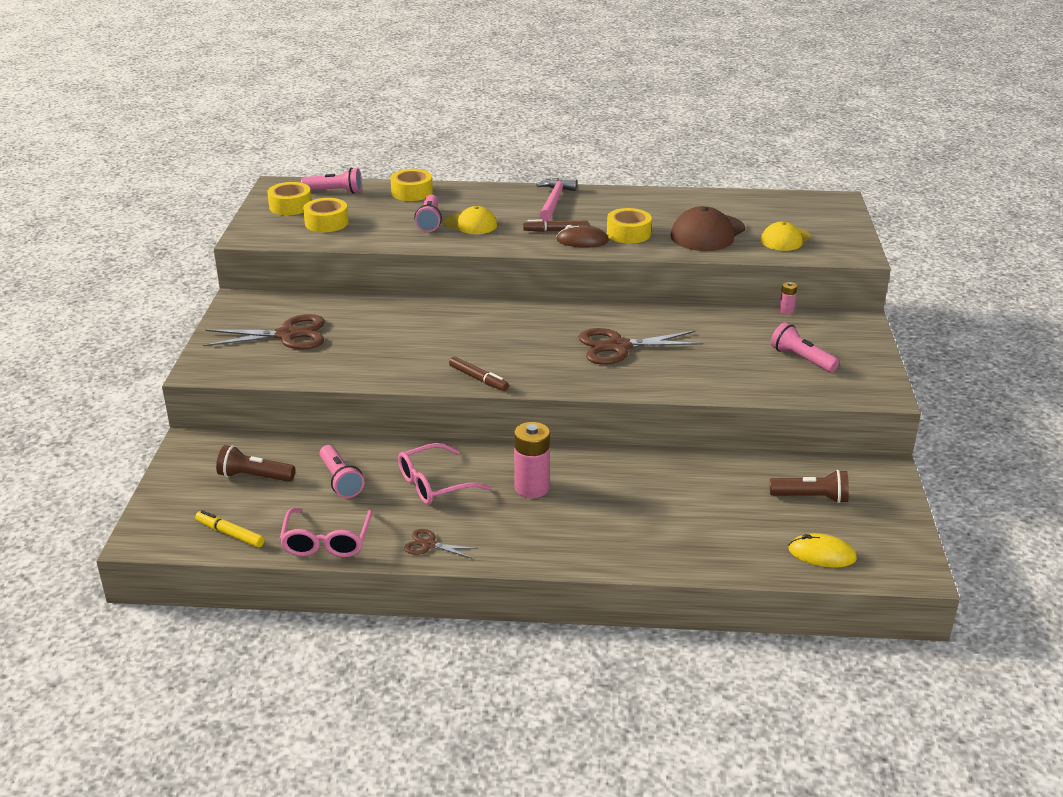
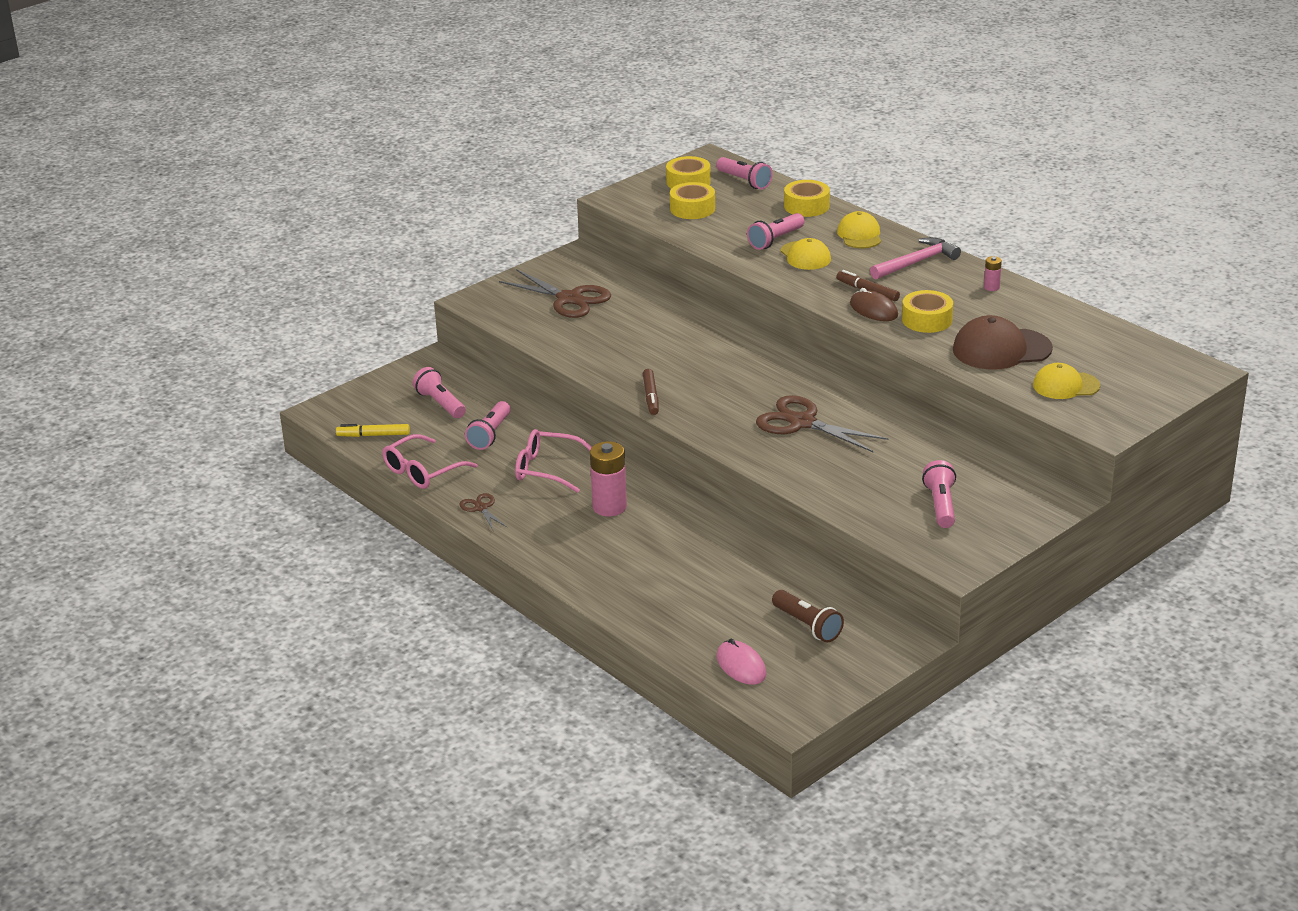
camera: 45 degrees right, 0 degrees up
(230, 534) = (373, 435): yellow marker -> yellow marker turned 75 degrees counterclockwise
(254, 476) = (440, 404): brown flashlight -> pink flashlight
(484, 198) = (859, 235): none -> yellow cap
(786, 311) = (1009, 460): pink battery -> pink battery (991, 287)
(822, 554) = (741, 666): yellow mouse -> pink mouse

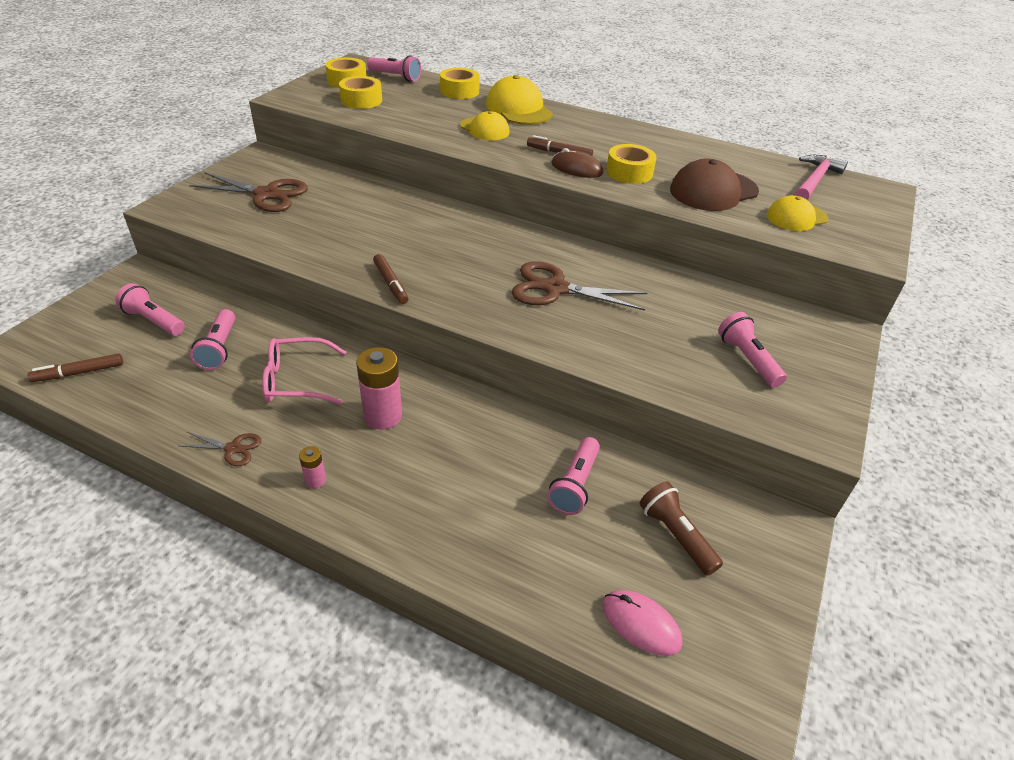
camera: 25 degrees left, 10 degrees up
(373, 435) = (79, 373): yellow marker -> brown marker
(422, 471) = (148, 410): pink glasses -> none
(481, 508) = (233, 448): brown scissors -> brown scissors turned 150 degrees clockwise
(775, 240) = (450, 119): pink flashlight -> pink flashlight (575, 485)
(807, 626) = (676, 535): brown flashlight -> brown flashlight turned 150 degrees counterclockwise
(859, 235) = (519, 109): yellow cap -> yellow cap, size x1.54
(917, 262) = (582, 126): pink hammer -> pink hammer (815, 180)
(991, 287) = (658, 139): pink battery -> pink battery (315, 480)

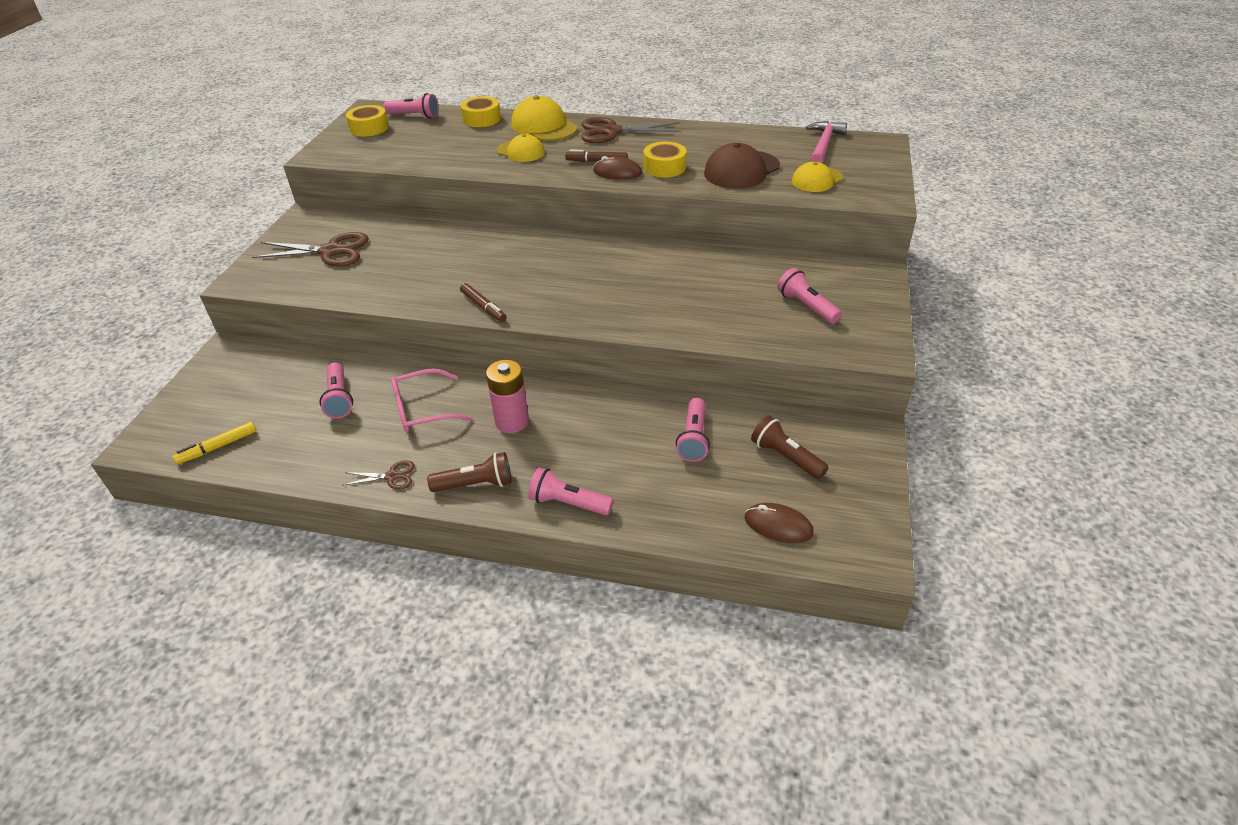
camera: 10 degrees left, 0 degrees up
(79, 373) = (217, 447): brown marker -> yellow marker
(154, 321) = (265, 388): pink flashlight -> pink flashlight (568, 503)
(315, 480) = (476, 484): pink battery -> brown flashlight
(361, 100) = (392, 145): yellow tape -> none
(555, 289) = (629, 282): brown scissors -> brown scissors (612, 132)
(641, 624) = (778, 525): pink mouse -> brown mouse

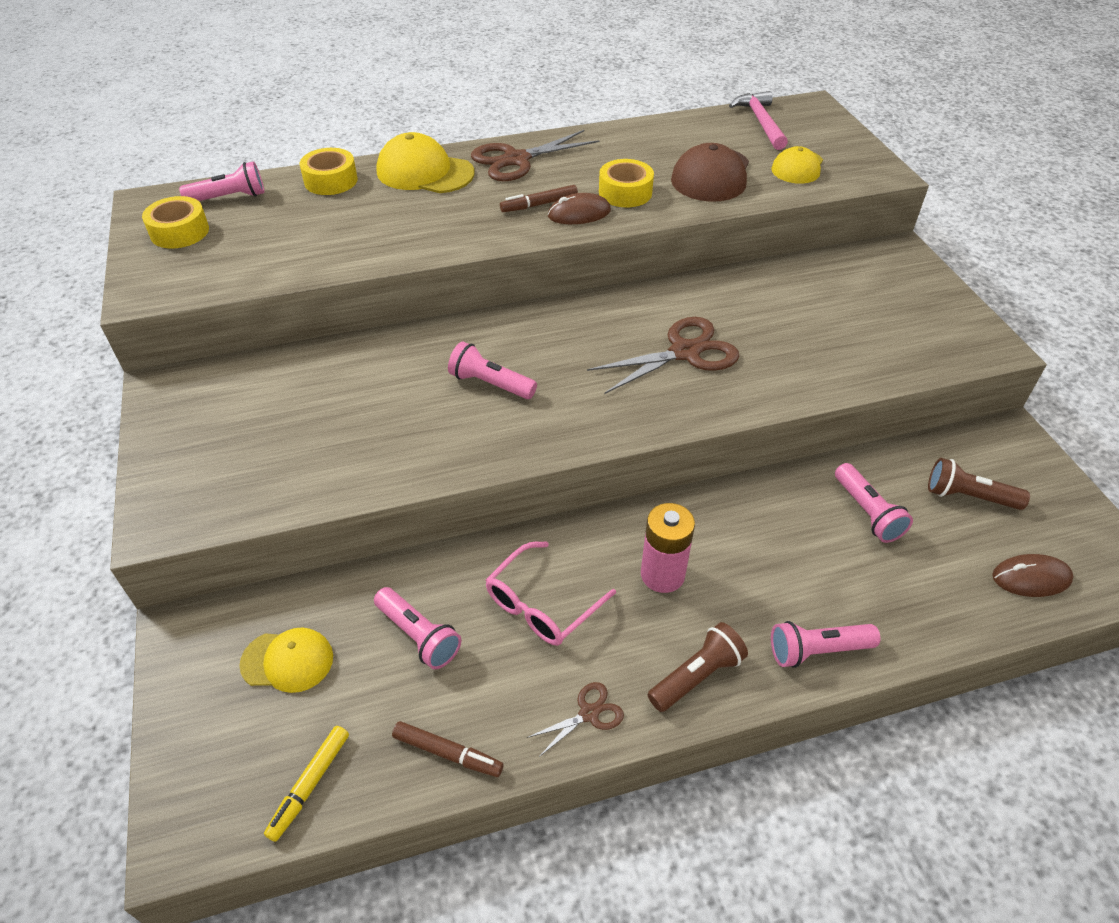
camera: 30 degrees left, 5 degrees up
(331, 251) = (255, 430): brown scissors -> brown scissors (684, 352)
(483, 307) = (542, 441): brown marker -> brown marker (447, 753)
(520, 151) = (431, 215): yellow cap -> yellow cap (287, 661)
(806, 306) = (881, 318): pink flashlight -> pink flashlight (490, 384)

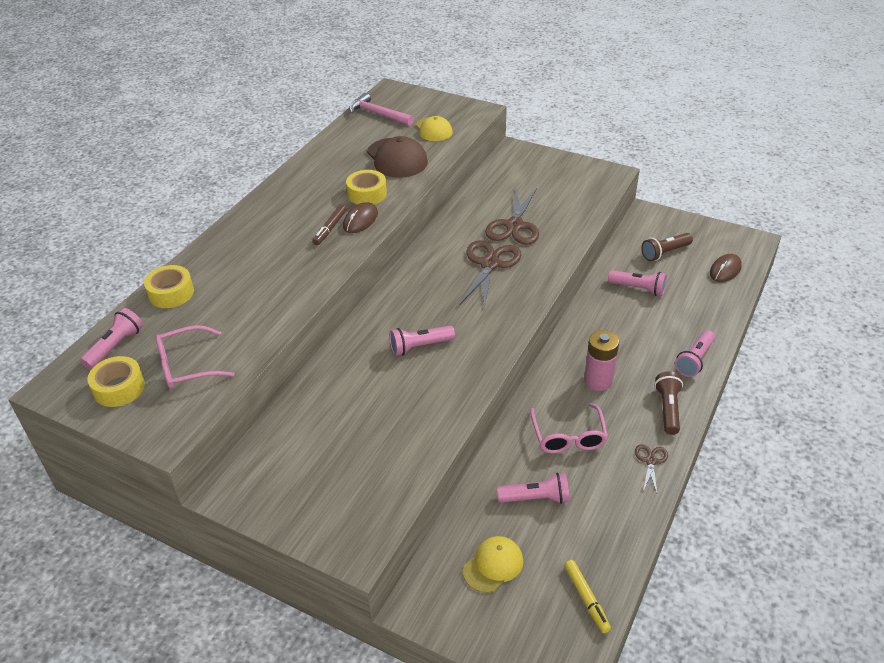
camera: 45 degrees left, 5 degrees down
(245, 248) = (187, 366): none -> pink glasses
(425, 172) = (227, 251): yellow cap -> none
(447, 753) = (621, 529): brown marker -> none
(516, 160) = (273, 211): brown scissors -> brown scissors (514, 225)

